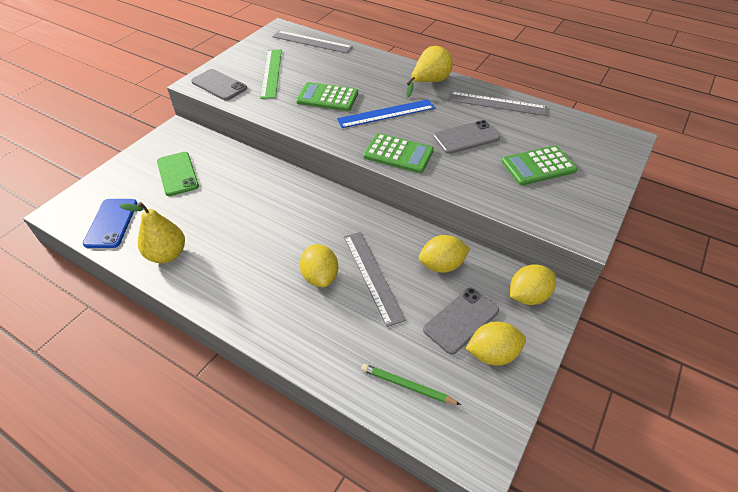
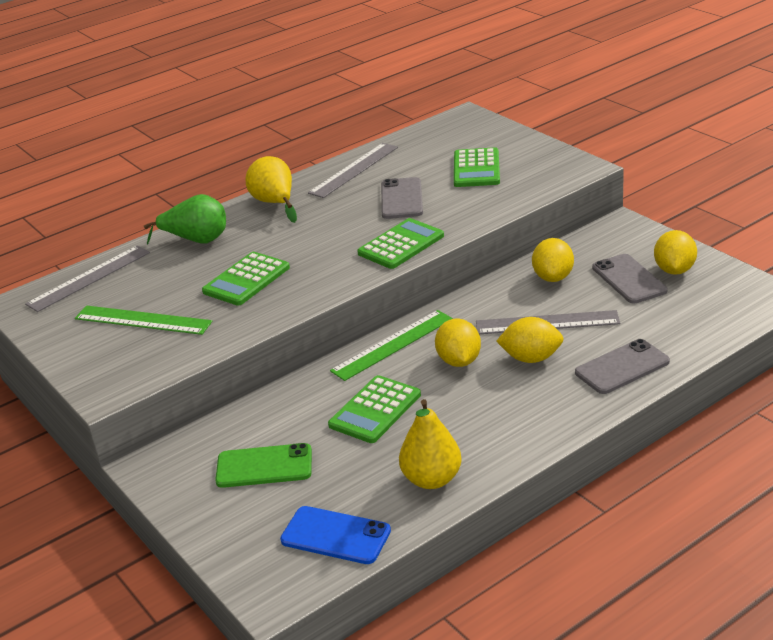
camera: 65 degrees left, 15 degrees down
(219, 85) = (133, 370): grey phone -> grey phone (622, 367)
(240, 207) = (375, 410): none -> green calculator
(318, 195) = (392, 344): none -> green ruler
(368, 65) = (196, 240): none -> green pear
(386, 114) = (317, 242): blue ruler -> none
(407, 386) = (694, 323): green pencil -> none
(528, 296) = (615, 237): yellow lemon -> yellow lemon (459, 361)

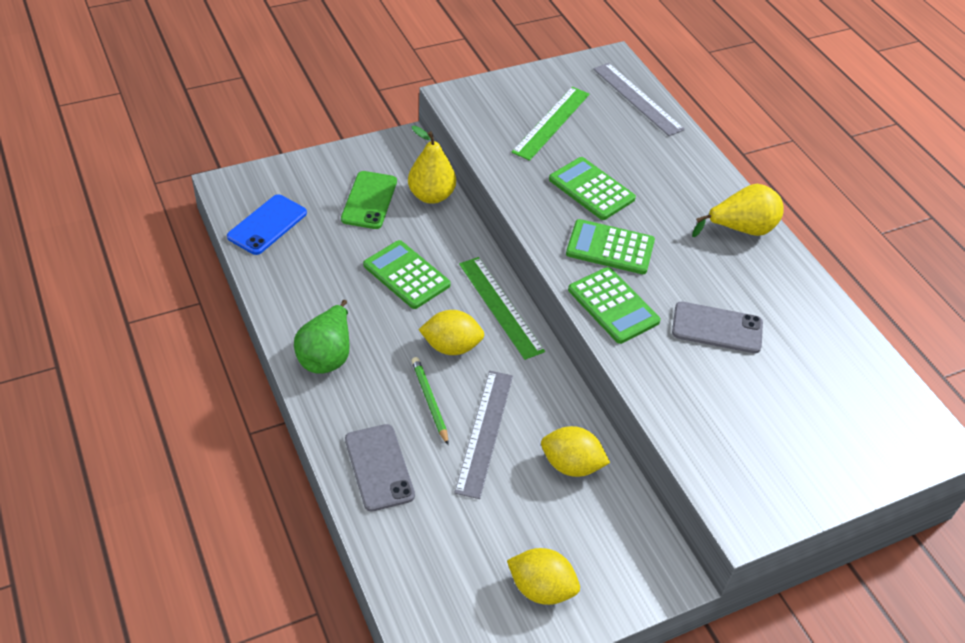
camera: 95 degrees right, 15 degrees up
(196, 240) = (681, 167): green pear -> green pear (327, 355)
(354, 170) = (803, 303): grey ruler -> none
(432, 479) = (297, 290): yellow pear -> yellow pear (431, 196)
(476, 169) = (774, 412): green calculator -> green calculator (610, 248)
(531, 358) = (429, 401): yellow lemon -> green pencil
(629, 279) = (539, 534): grey phone -> none

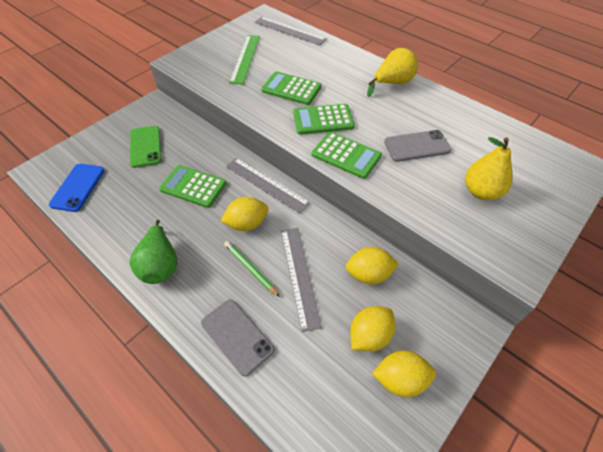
camera: 20 degrees left, 5 degrees up
(431, 196) = (186, 130): yellow pear -> yellow pear (481, 192)
(500, 306) = (266, 184): green ruler -> grey ruler
(532, 530) = (369, 336): none -> yellow lemon

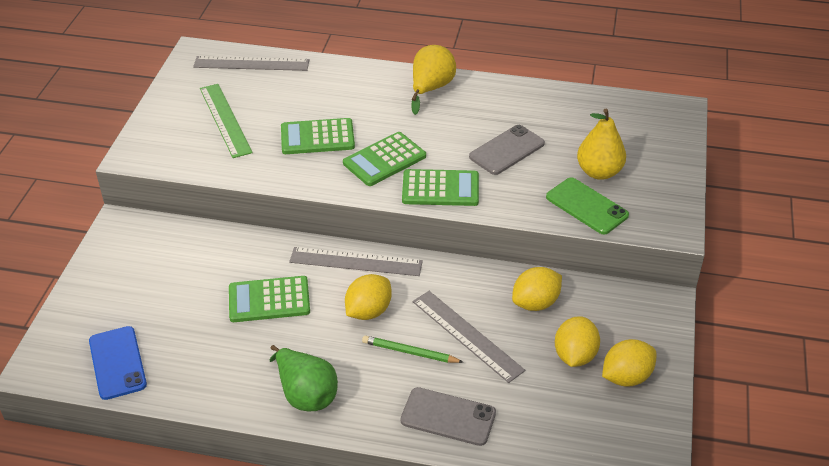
camera: 30 degrees left, 10 degrees down
(145, 146) = (162, 281): green phone -> green phone (586, 206)

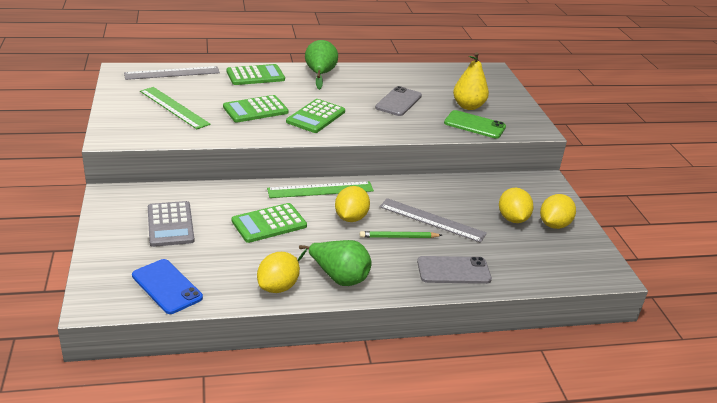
camera: 25 degrees left, 10 degrees down
(162, 279) = (170, 224): none -> grey calculator
(356, 261) = (320, 190): grey ruler -> green ruler
(431, 88) = (320, 74): yellow pear -> green pear
(440, 188) = (368, 128): green calculator -> green calculator (255, 76)
(535, 303) = (465, 194): yellow lemon -> yellow lemon (278, 287)

